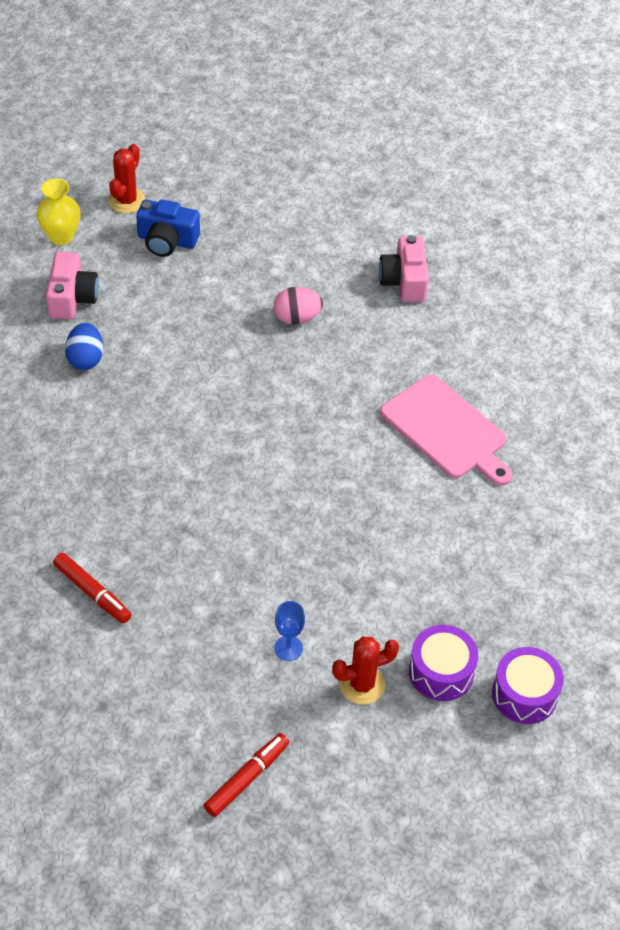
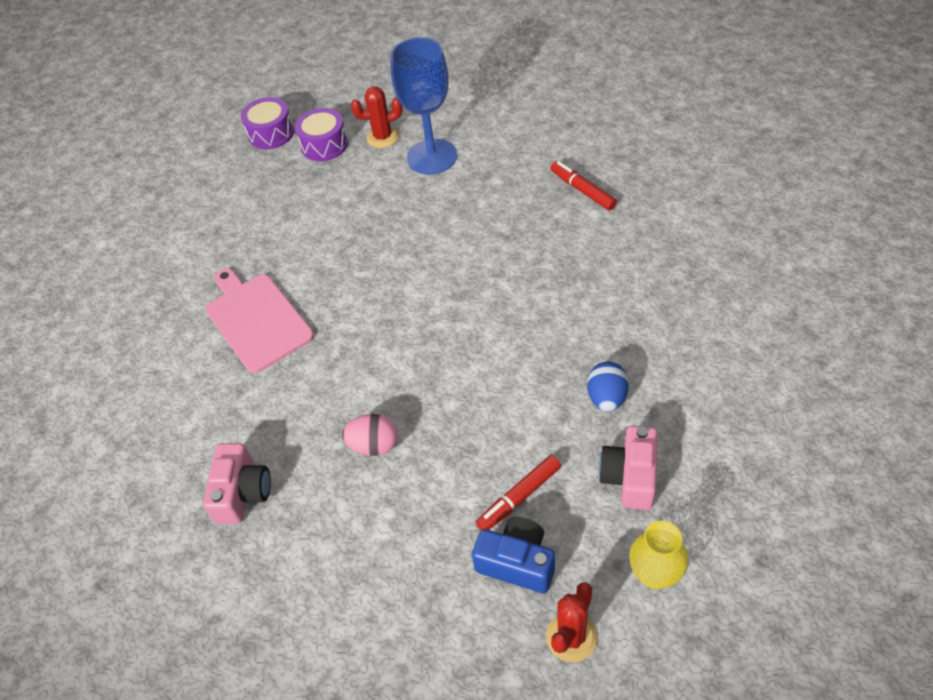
camera: 165 degrees left, 0 degrees up
(247, 778) = (470, 89): red marker -> red marker (519, 497)
(288, 648) = (432, 157): blue goblet -> blue goblet, size x2.36

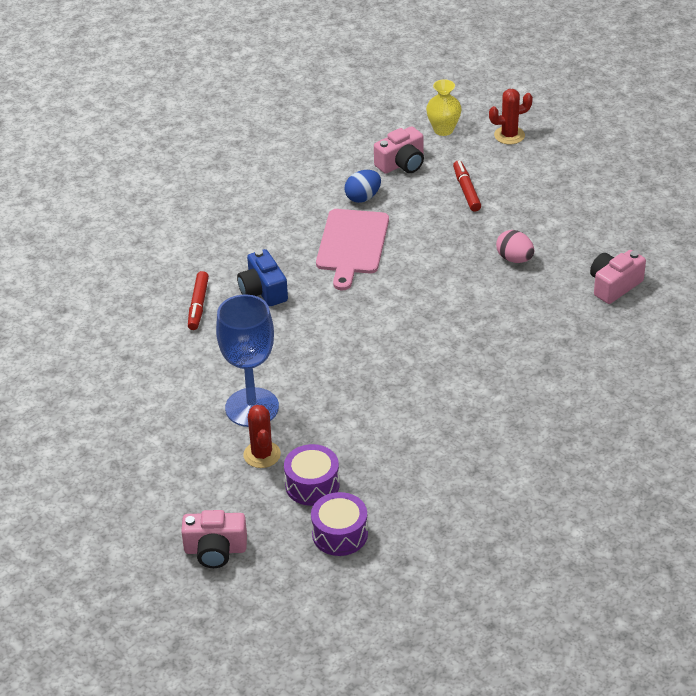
camera: 140 degrees left, 10 degrees down
(257, 320) = (511, 378): pink cutting board -> pink cutting board (352, 245)
(340, 77) = (215, 550): none -> pink camera
(383, 137) = (262, 455): red cactus -> red cactus turned 45 degrees clockwise
(517, 563) = (500, 170): blue camera -> blue camera (263, 291)
(519, 497) = (466, 190): red marker -> red marker turned 105 degrees counterclockwise

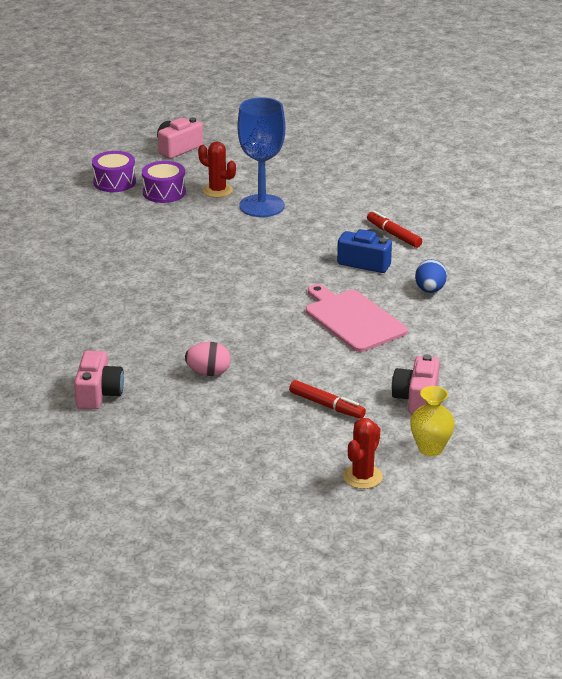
camera: 135 degrees right, 10 degrees down
(363, 197) = (402, 356): blue egg -> blue egg (430, 290)

